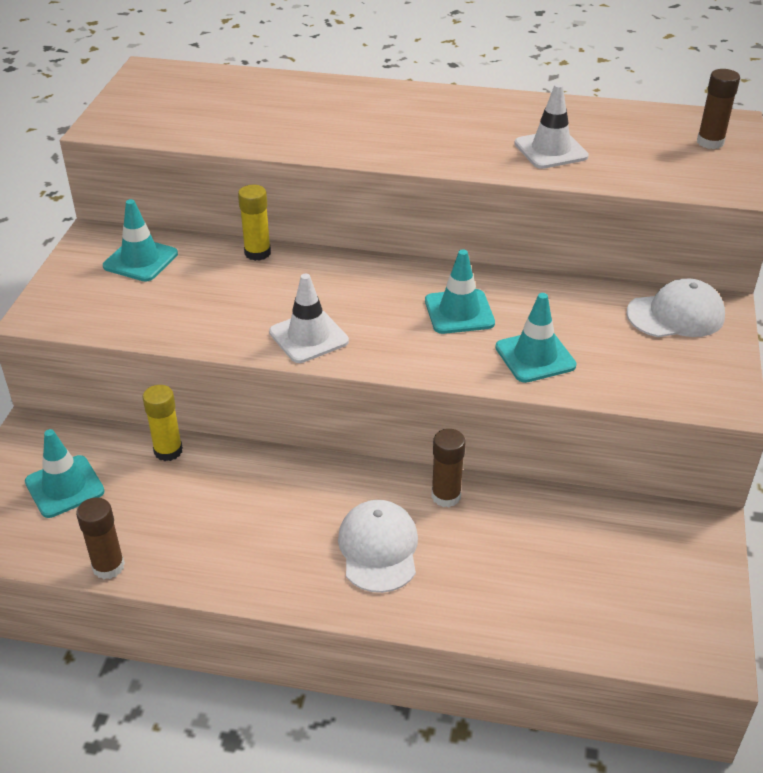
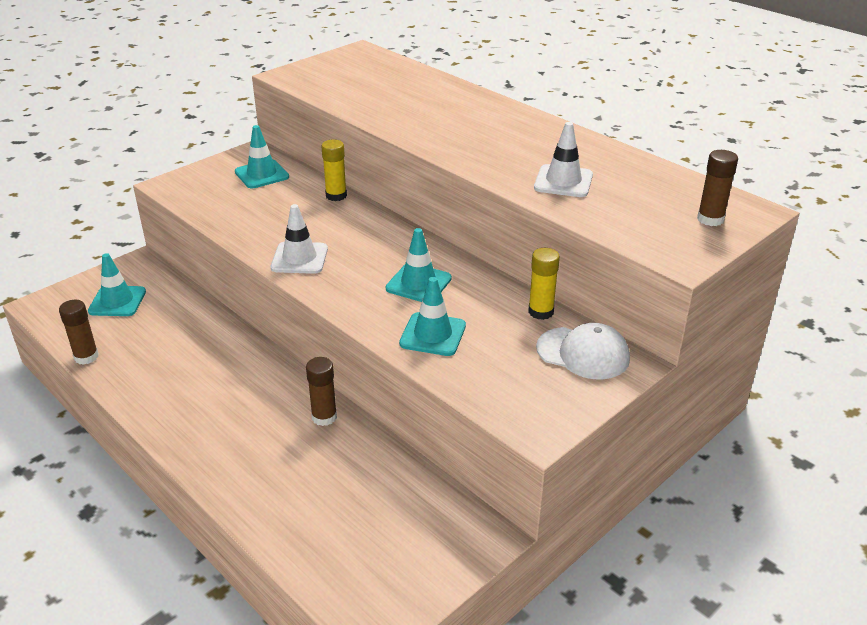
camera: 35 degrees right, 5 degrees down
(168, 451) = (194, 307): yellow glue stick -> yellow glue stick (541, 312)
(378, 548) = (242, 427): white cap -> none

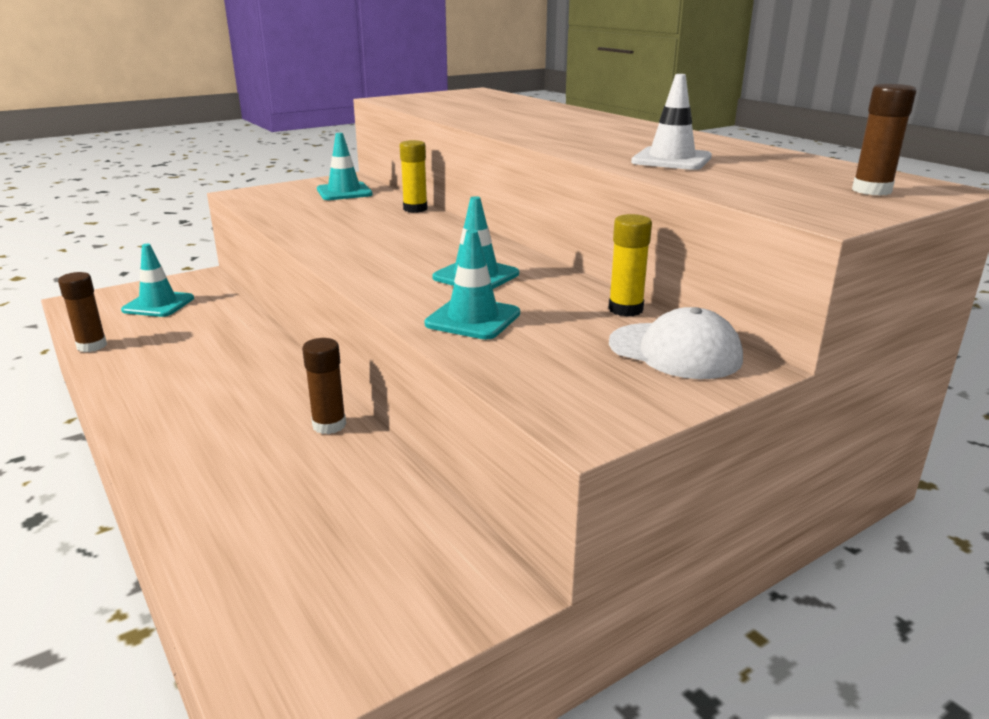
camera: 10 degrees right, 10 degrees down
(299, 258) = (345, 249): white traffic cone -> none

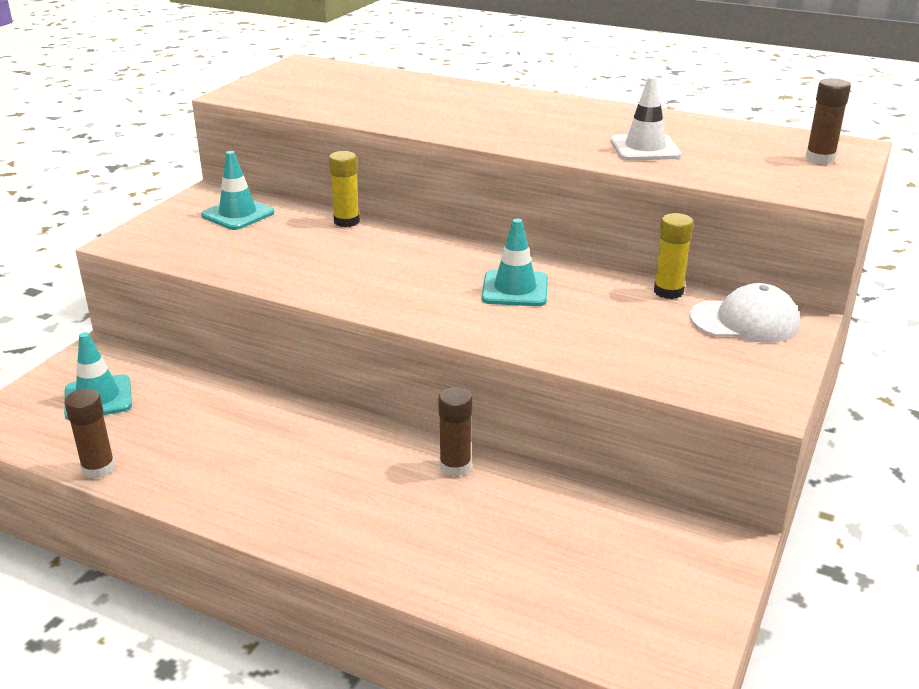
camera: 30 degrees left, 5 degrees up
(473, 319) = (573, 334): turquoise traffic cone -> none

